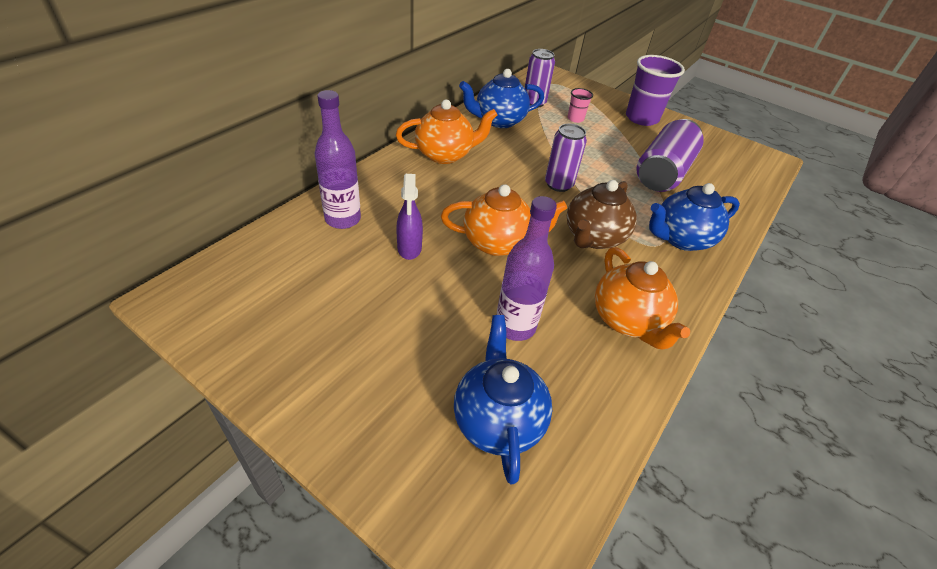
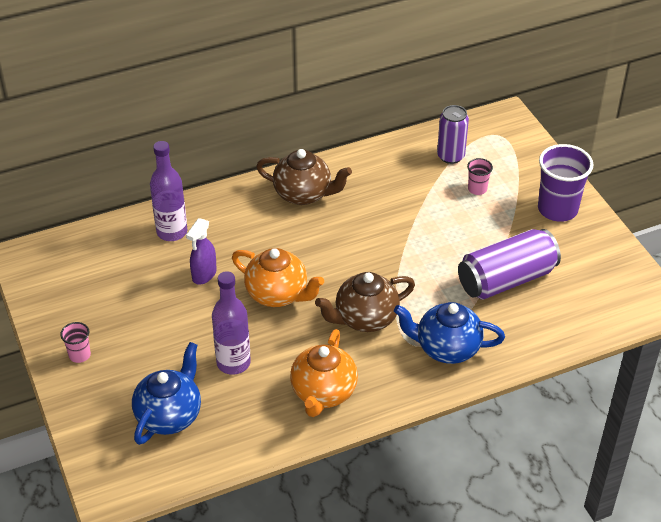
camera: 35 degrees right, 0 degrees up
(326, 392) = (79, 355): none -> pink cup
(445, 154) = (304, 194): orange teapot -> brown teapot
(499, 121) = (390, 169): blue teapot -> none
(558, 184) = (383, 258): purple can -> none

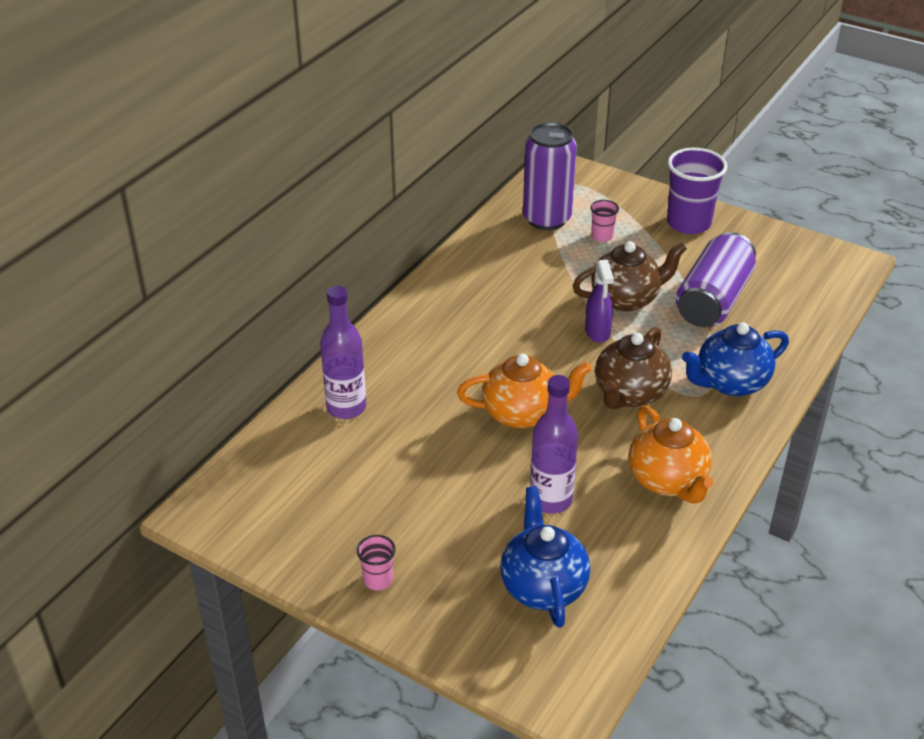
camera: 35 degrees left, 5 degrees down
(204, 275) = (426, 432): purple spray bottle -> purple spray bottle (597, 332)
(304, 194) = (445, 311): brown teapot -> brown teapot (626, 299)
(450, 156) = (546, 219): purple can -> purple can, size x1.53

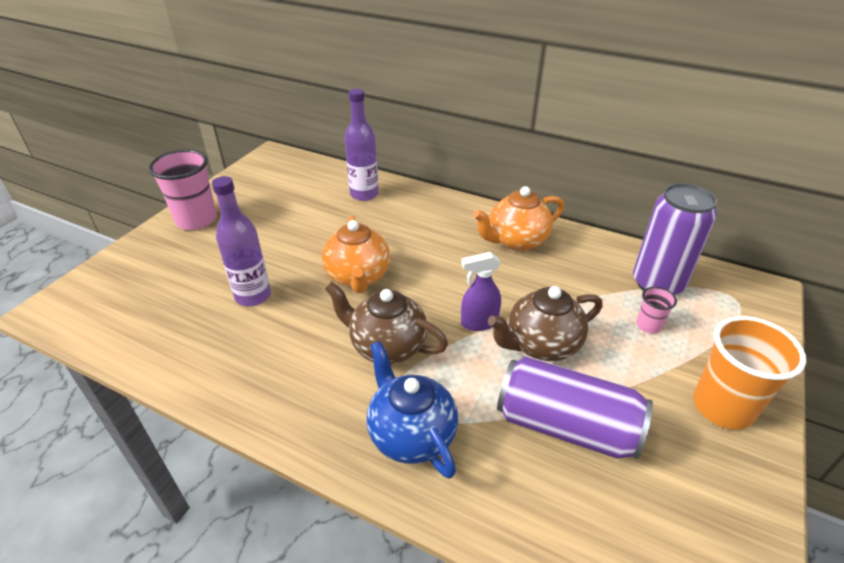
camera: 85 degrees right, 0 degrees up
(378, 580) = (196, 220): pink cup -> pink cup, size x2.05
(543, 586) = (162, 294): blue teapot -> none
(626, 299) = (541, 345): brown teapot -> brown teapot turned 90 degrees clockwise
(668, 481) = (262, 373): orange teapot -> orange teapot (516, 241)
(688, 223) = (722, 407): purple cup -> orange cup

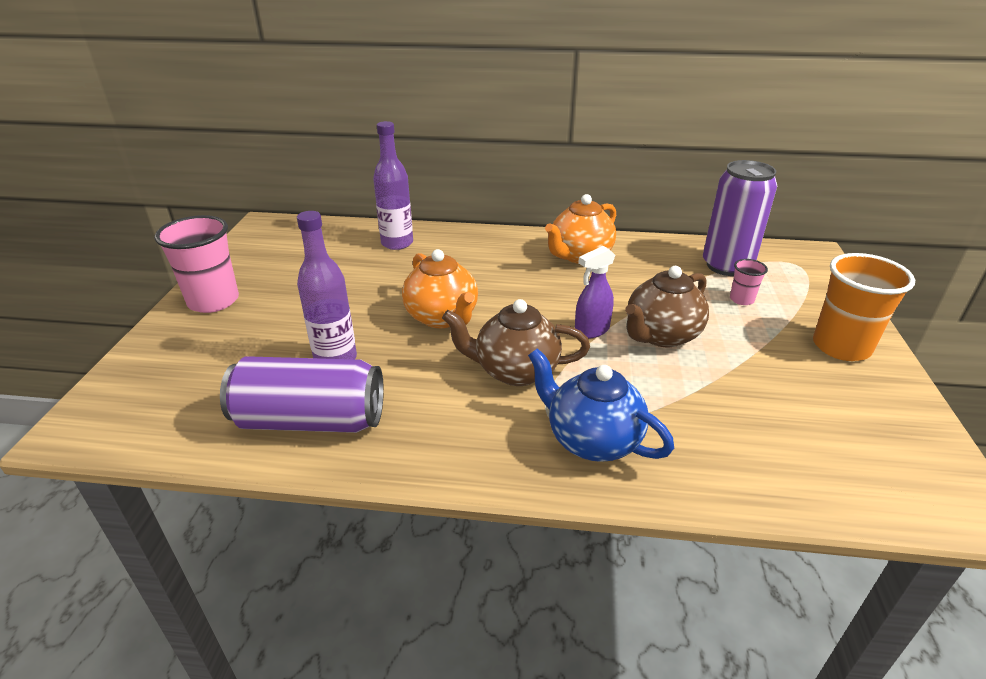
camera: 20 degrees left, 5 degrees down
(566, 426) = (727, 394): purple can -> purple can (311, 420)

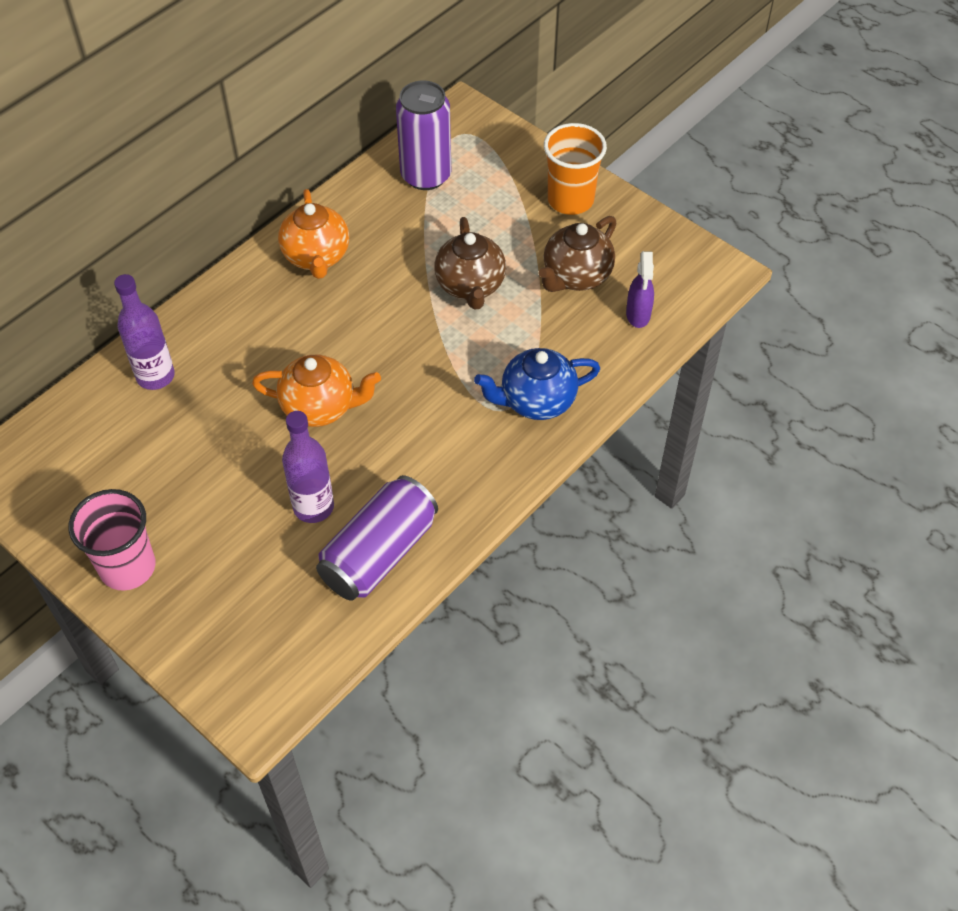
camera: 55 degrees left, 20 degrees up
(515, 371) = (432, 399): brown teapot -> brown teapot (576, 276)
(591, 330) = (427, 322): purple spray bottle -> purple spray bottle (638, 315)
(741, 299) = (474, 205): pink cup -> none

